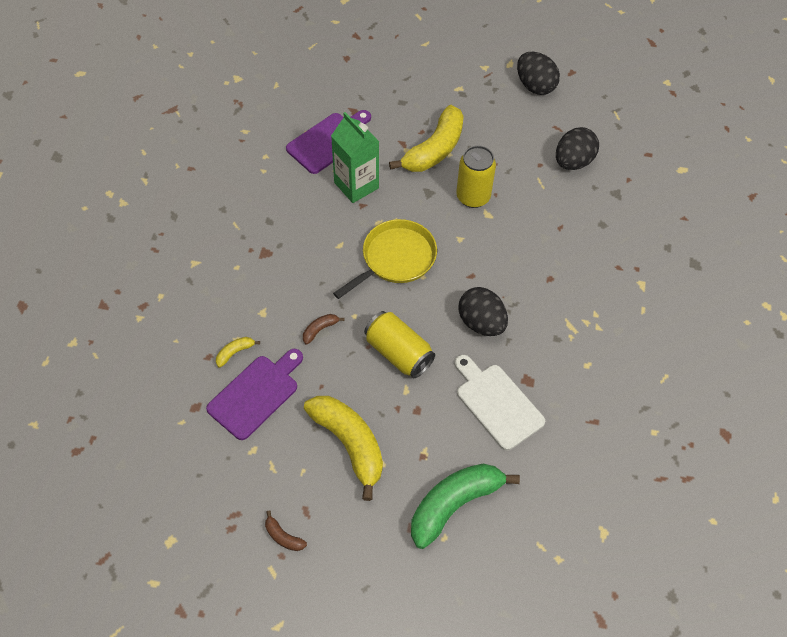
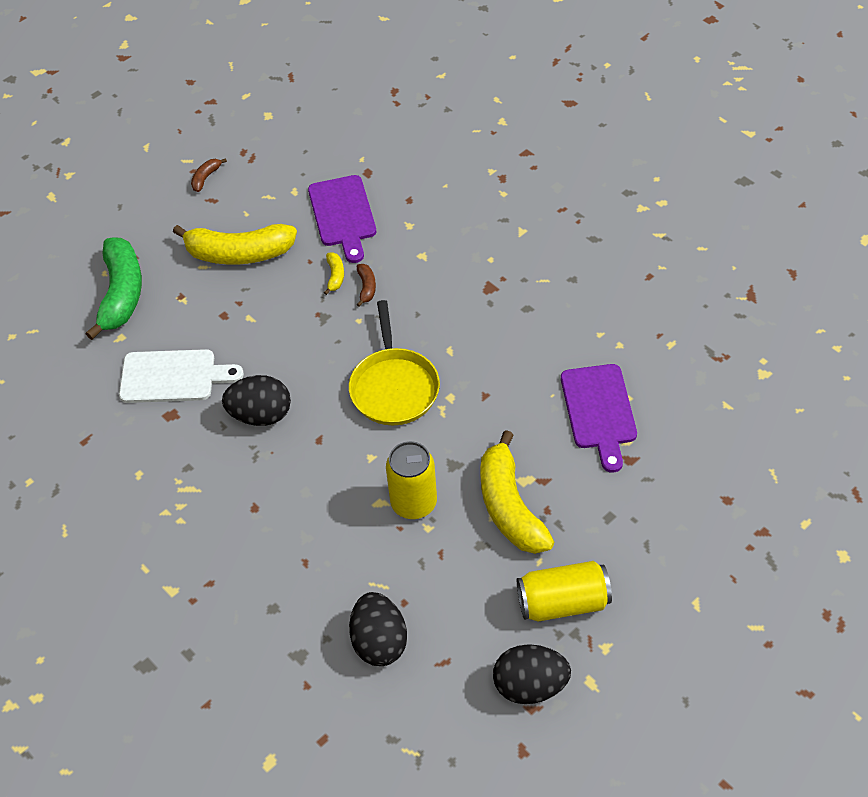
camera: 130 degrees right, 5 degrees down
(235, 352) = (397, 218): yellow banana -> yellow banana (335, 276)
(283, 536) = (206, 178): brown banana -> brown banana turned 45 degrees counterclockwise
(356, 185) = (515, 404): green carton -> none
(398, 353) = (290, 332): yellow can -> yellow can (563, 603)

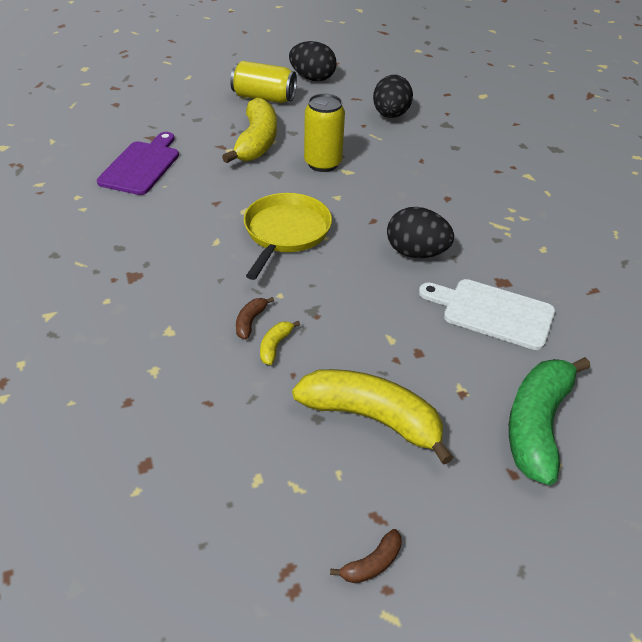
camera: 160 degrees left, 10 degrees down
(343, 215) = (218, 416): purple cutting board -> none

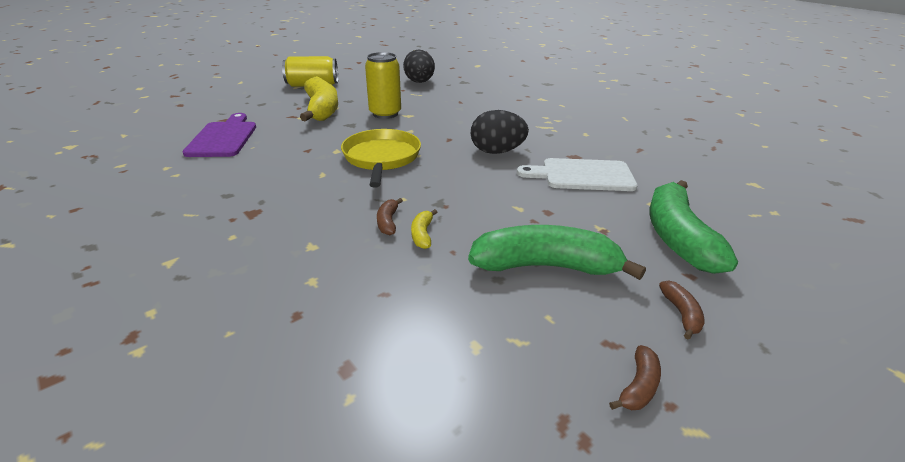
camera: 20 degrees left, 10 degrees down
(312, 78) = (346, 71): black egg -> none
(372, 418) = (546, 266): yellow banana -> green banana
(468, 511) = (681, 314): none -> brown banana

